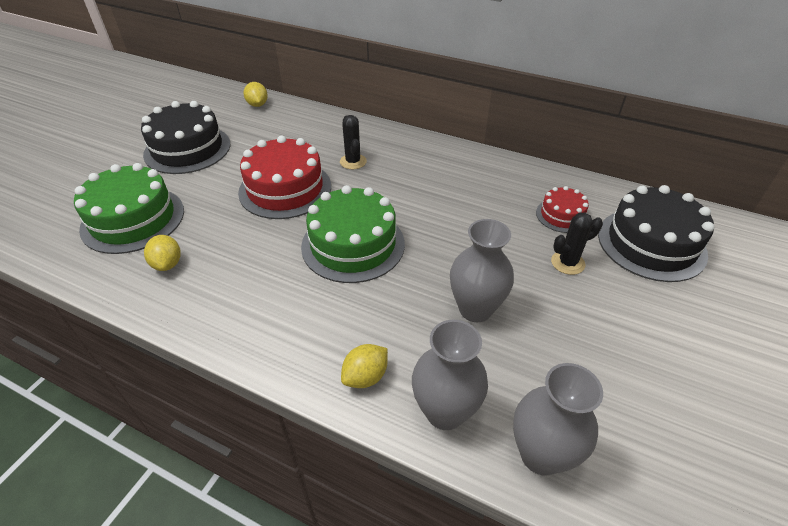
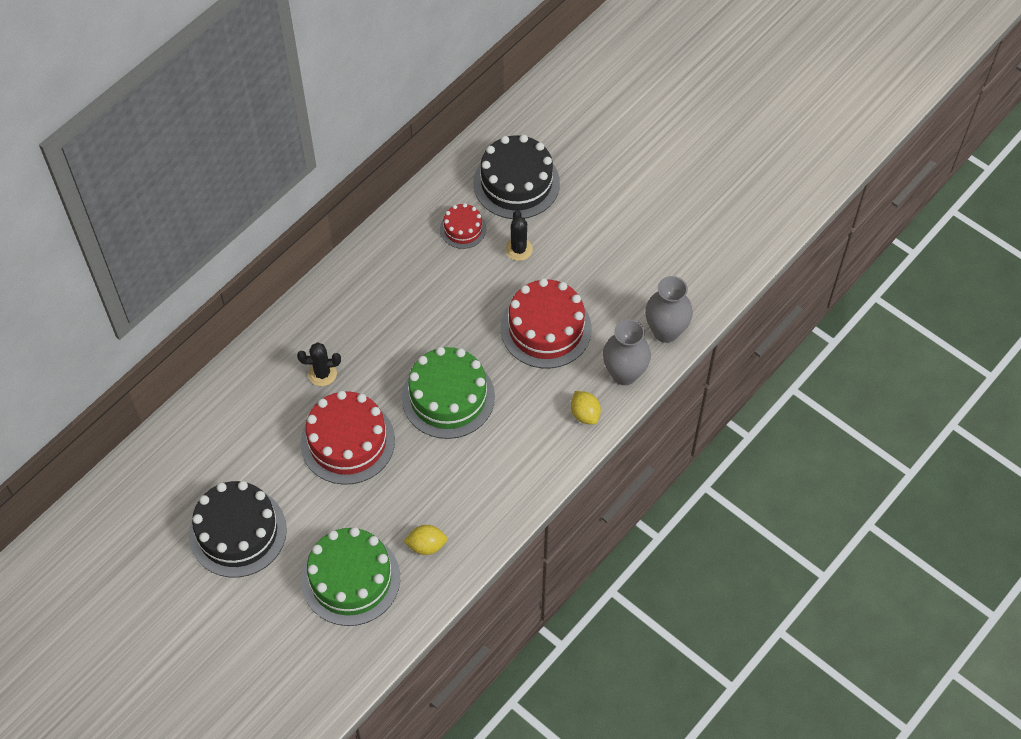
camera: 75 degrees left, 15 degrees up
(257, 105) = (163, 454): yellow lemon -> none
(475, 309) = (546, 328): grey vase -> red cake

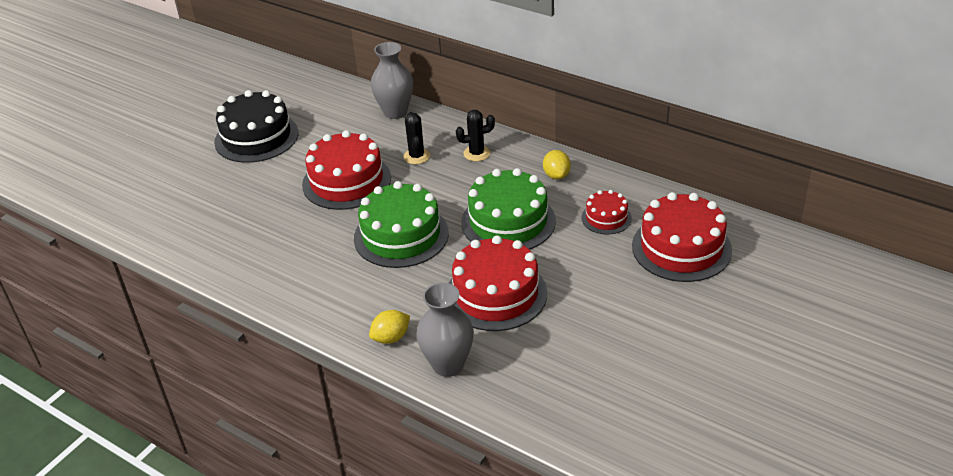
camera: 85 degrees right, 20 degrees down
(351, 579) = (206, 204): green cake -> green cake (508, 221)
(426, 545) = (236, 244): yellow lemon -> yellow lemon (556, 175)
(516, 183) = (681, 248): black cake -> red cake
(518, 249) = (593, 261): black cactus -> black cactus (476, 153)
(665, 331) = (513, 396): grey vase -> grey vase (395, 112)

